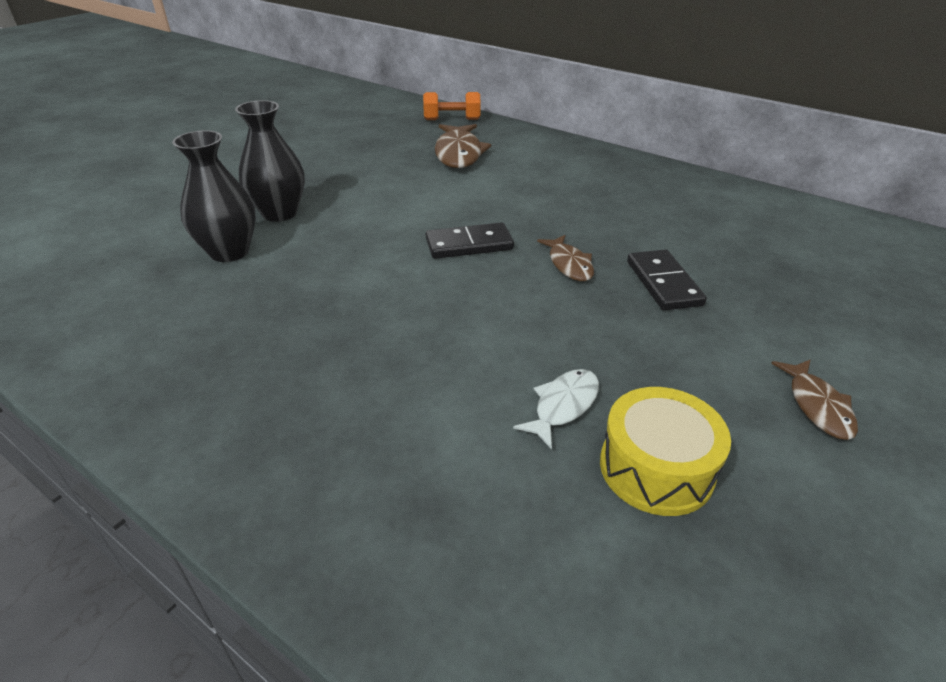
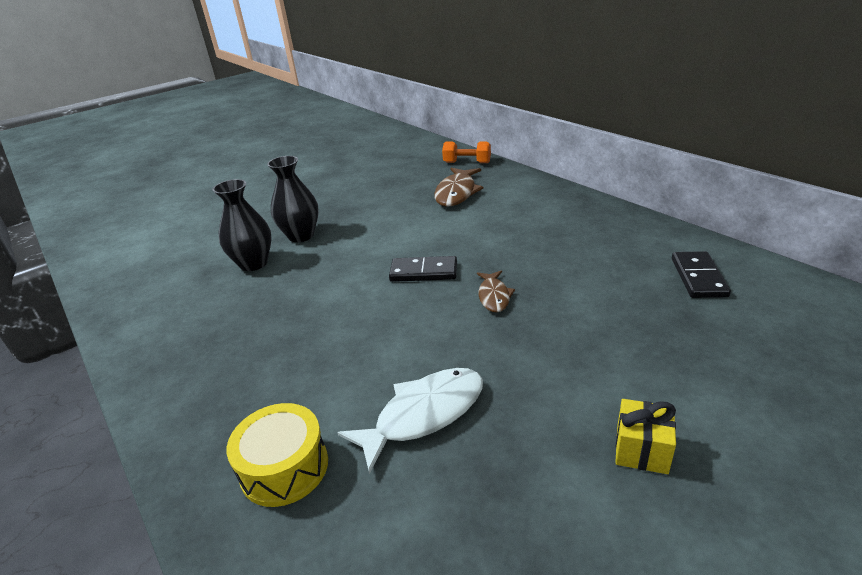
camera: 20 degrees right, 5 degrees down
(563, 406) = (424, 414): white fish -> white fish, size x1.70
(656, 468) = (468, 478): yellow drum -> yellow drum (284, 467)
(663, 283) = (565, 321): black domino -> black domino (698, 277)
(817, 406) = (641, 450): brown fish -> yellow gift

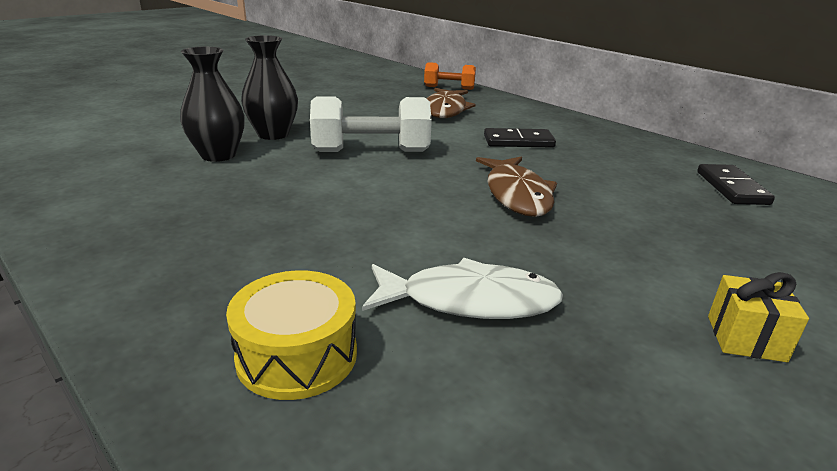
camera: 10 degrees left, 5 degrees down
(379, 251) = (371, 151): none -> white dumbbell
(423, 272) = (428, 171): black domino -> black domino (518, 141)
(424, 414) = (470, 301): white fish -> white fish turned 45 degrees clockwise
(494, 296) = (517, 195): brown fish -> brown fish, size x1.70

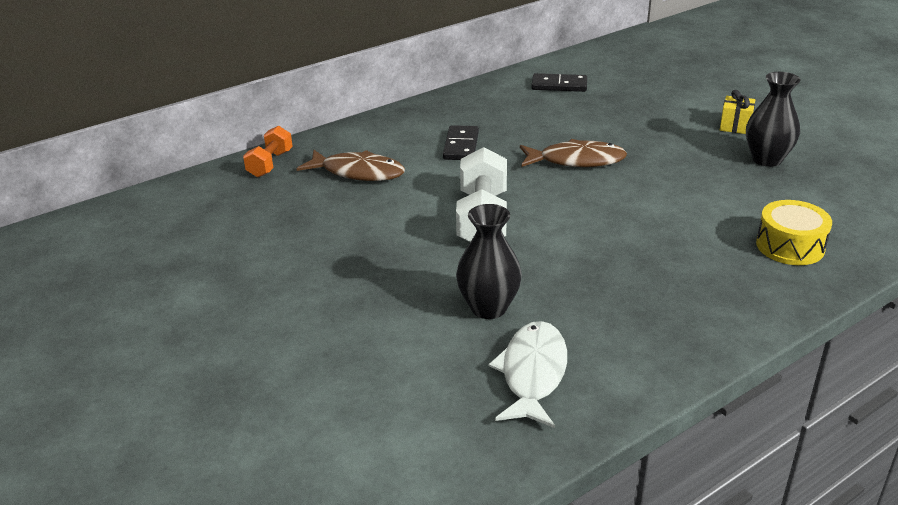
camera: 80 degrees left, 5 degrees up
(273, 134) = (425, 278): black vase -> black vase (766, 159)
(470, 301) = (723, 192): white fish -> white fish (533, 373)

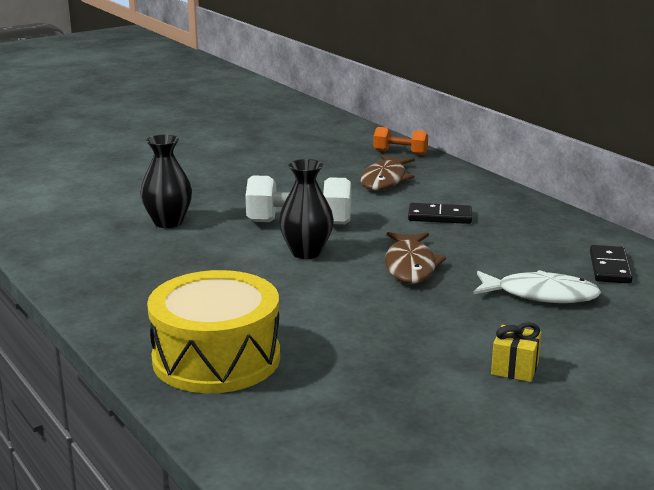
camera: 90 degrees right, 10 degrees down
(533, 373) = (84, 233): white fish -> white fish (541, 295)
(766, 159) = (418, 376): black vase -> black vase (306, 252)
(790, 246) = (216, 358): yellow drum -> yellow drum, size x1.73

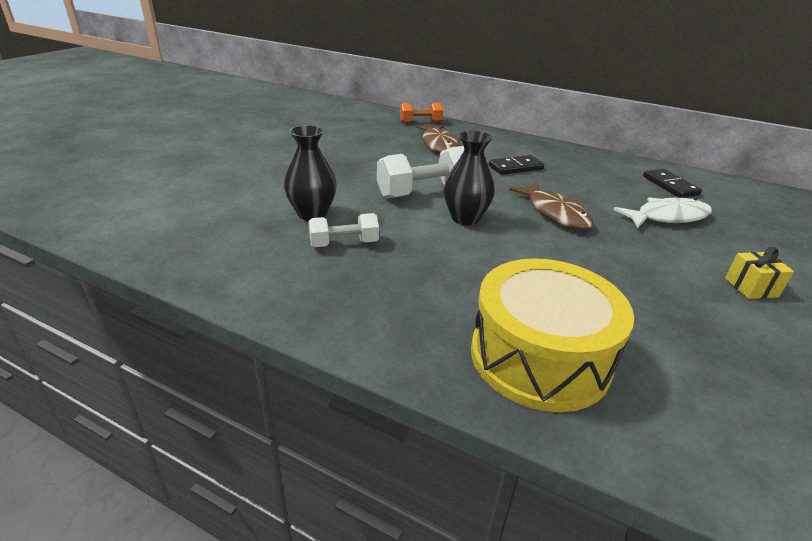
camera: 30 degrees left, 10 degrees up
(166, 250) = (344, 243): none -> white dumbbell

